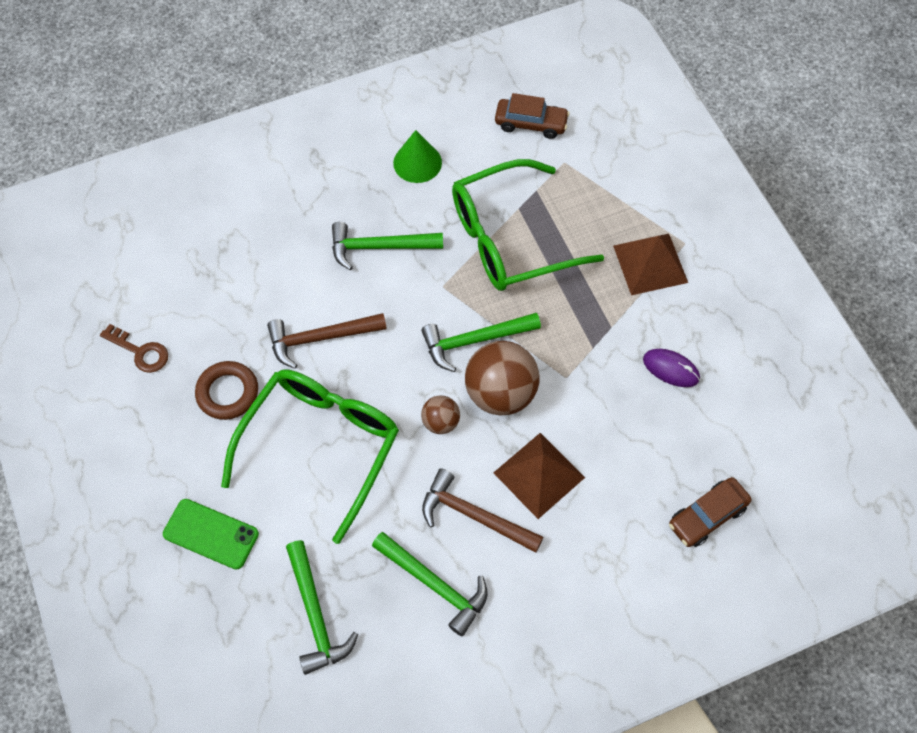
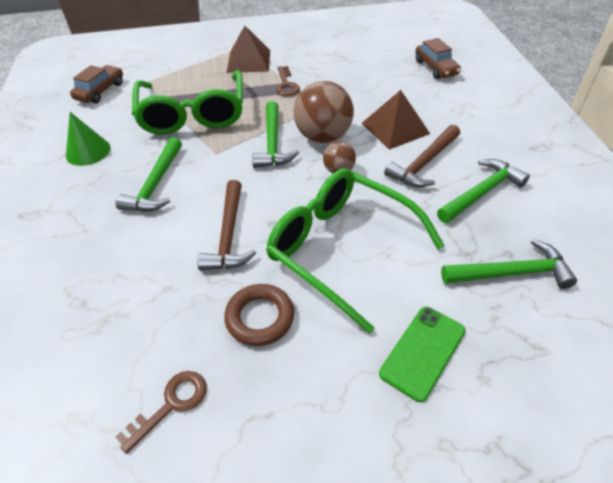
camera: 75 degrees left, 15 degrees down
(603, 325) = (286, 85): none -> brown key
(671, 369) = (330, 65): purple mouse -> none

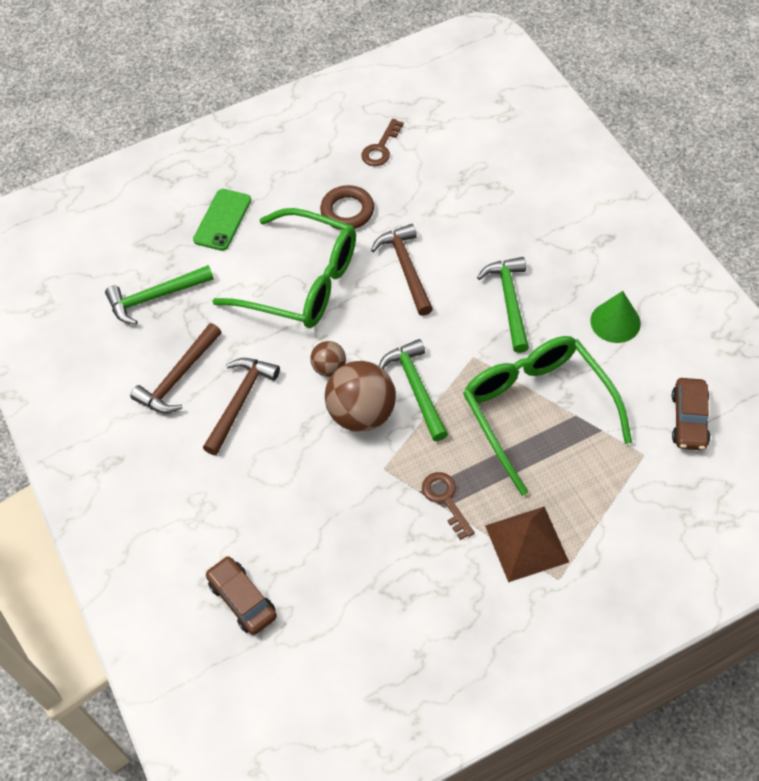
camera: 165 degrees right, 10 degrees up
(395, 128) = (281, 450): brown pyramid -> none
(482, 192) = (178, 377): green hammer -> brown hammer

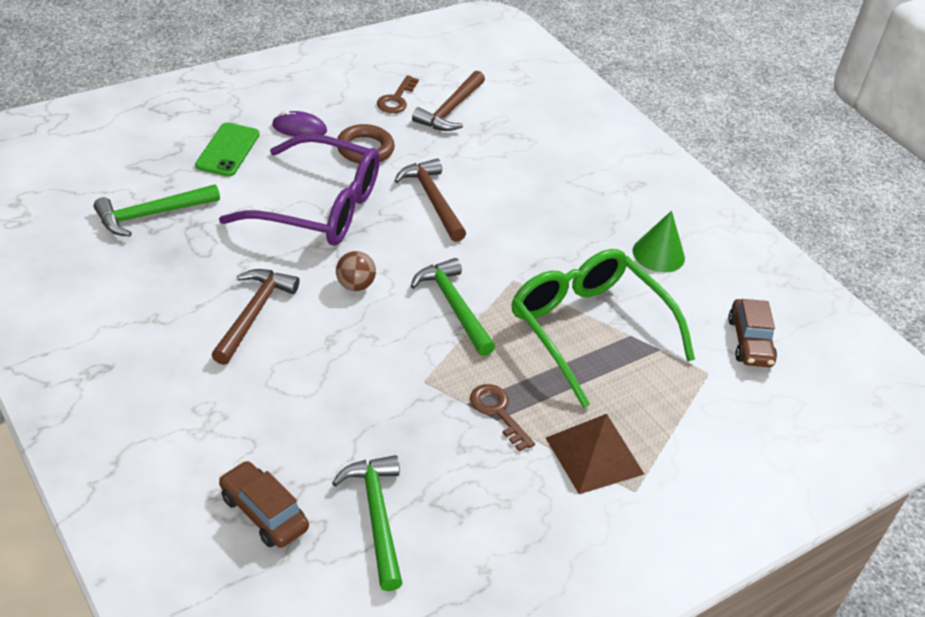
camera: 15 degrees left, 15 degrees down
(178, 377) = (179, 289): brown hammer -> brown hammer (450, 110)
(288, 190) = (299, 128): none -> purple mouse
(302, 282) = (319, 207): green glasses -> purple glasses
(362, 413) = (395, 328): brown ball -> none
(509, 301) = (546, 232): green hammer -> green hammer (376, 516)

